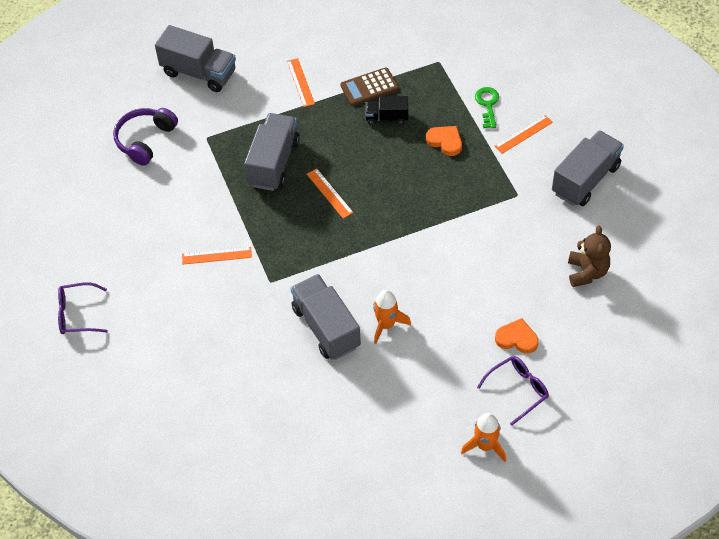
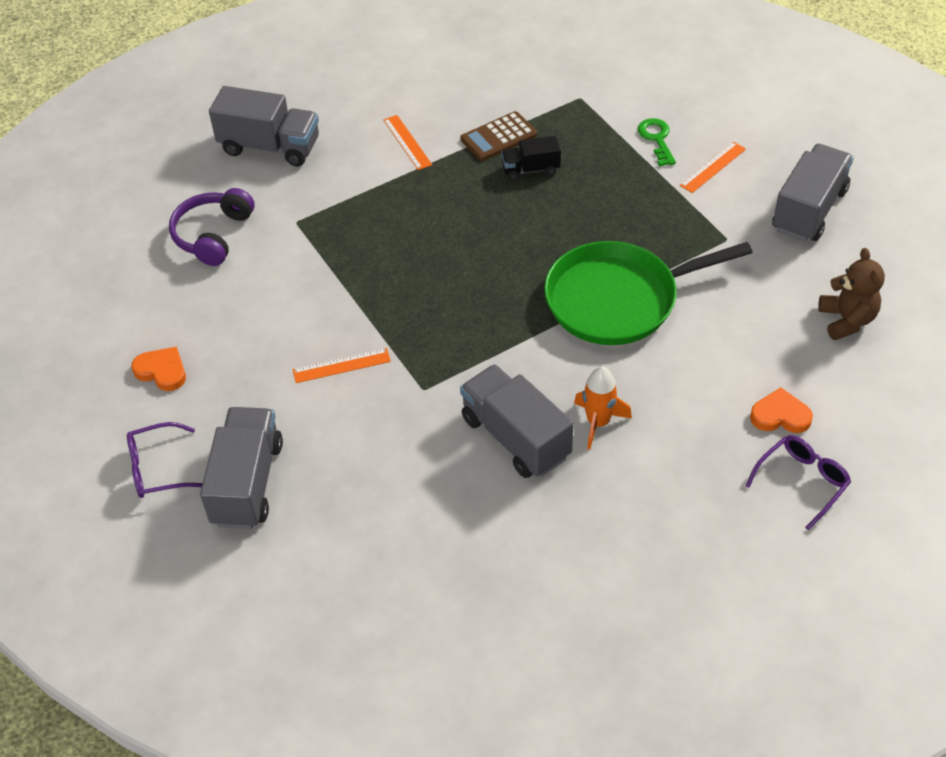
camera: 10 degrees left, 5 degrees down
(274, 163) = (394, 241): grey truck -> grey truck (247, 483)
(329, 193) = (478, 268): orange ruler -> none
(424, 232) = (617, 300): none -> green pan
(445, 141) = (614, 188): orange heart -> orange heart (162, 371)
(485, 446) = (779, 563): orange rocket -> none

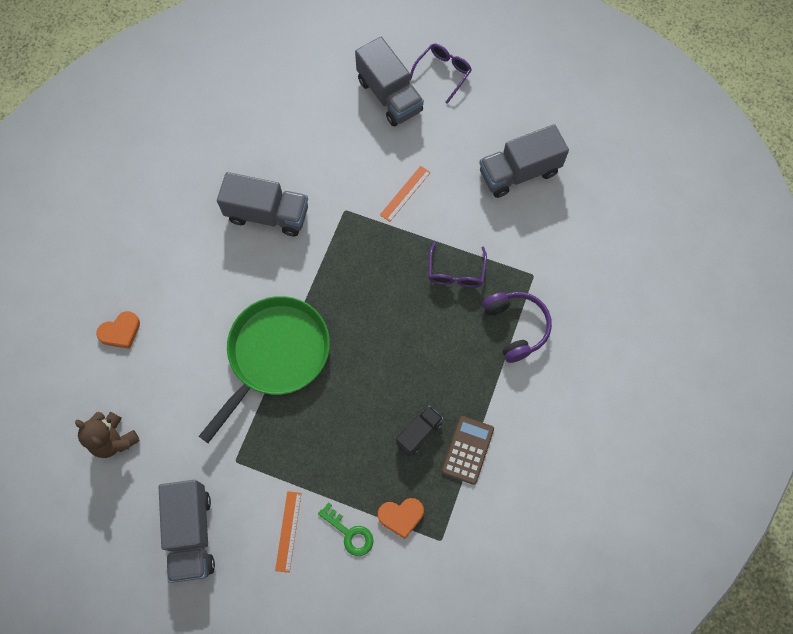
camera: 140 degrees right, 20 degrees up
(162, 371) = (501, 124): orange heart -> orange heart (401, 516)
(213, 235) = (573, 229): purple headphones -> purple headphones (516, 327)
(270, 147) = (616, 325): grey truck -> grey truck (519, 172)
(407, 142) = (527, 397): orange ruler -> none
(598, 422) = (227, 255): orange rocket -> none
(802, 482) = (84, 292): purple glasses -> purple glasses (456, 272)

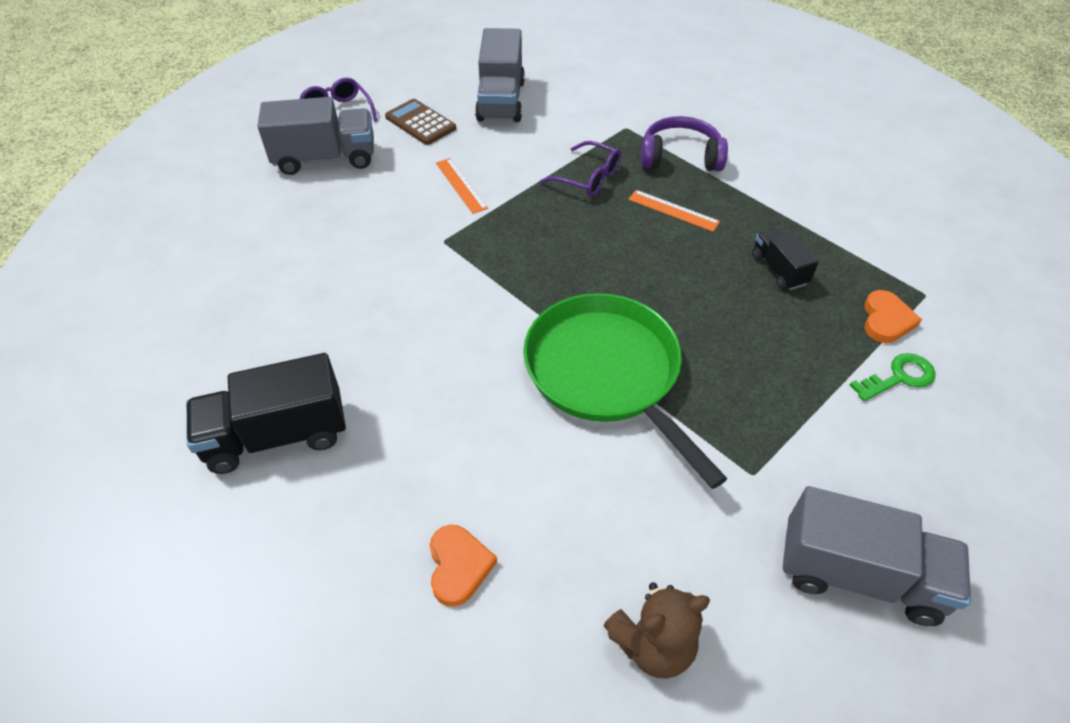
camera: 65 degrees left, 20 degrees down
(160, 204) = (277, 435): none -> black truck
(267, 214) = (392, 315): grey truck -> none
(288, 531) = (882, 444): orange ruler -> orange ruler (673, 210)
(467, 450) = (815, 237): brown calculator -> brown calculator (420, 123)

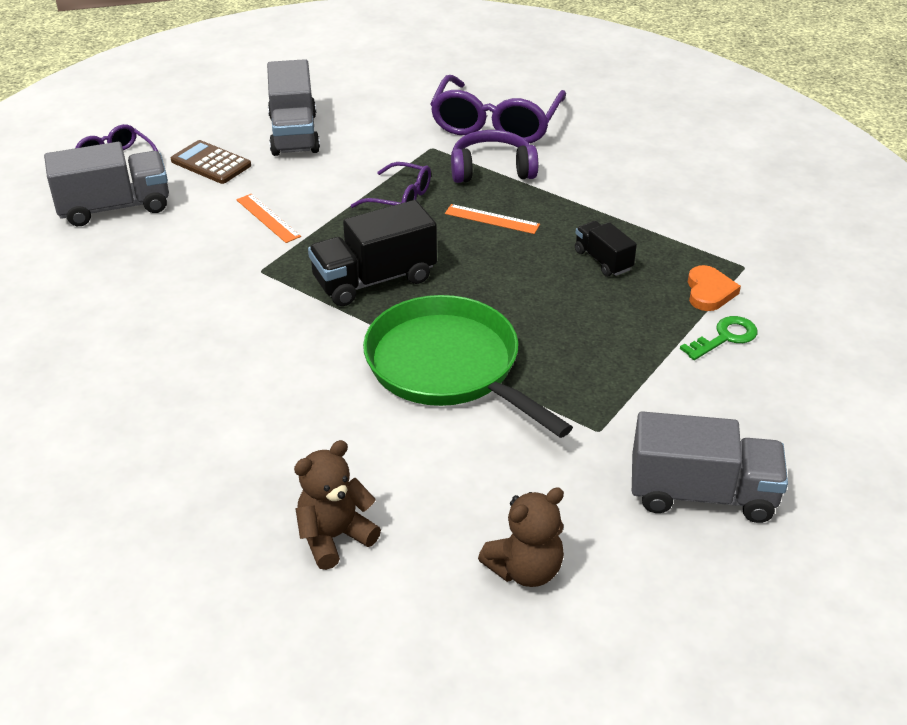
camera: 10 degrees left, 10 degrees down
(277, 435) = (129, 457): black truck -> black truck (374, 280)
(458, 566) = (334, 537): orange heart -> brown teddy bear
(690, 109) = (496, 123): none -> purple glasses

